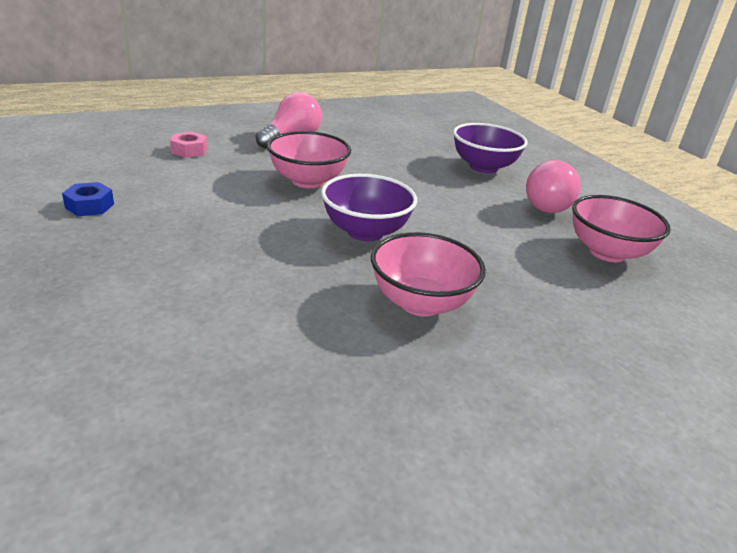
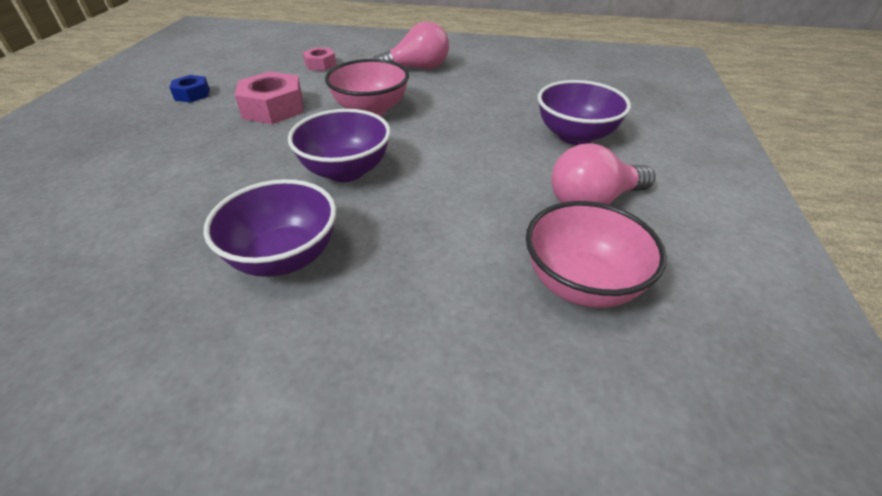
camera: 40 degrees right, 10 degrees up
(210, 199) = (273, 108): none -> pink nut
(420, 303) = (284, 257): pink bowl -> purple bowl

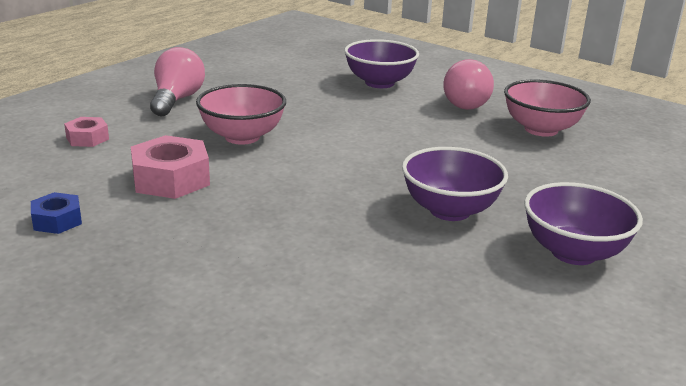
camera: 65 degrees left, 15 degrees down
(346, 171) = (344, 167): purple bowl -> purple bowl (573, 252)

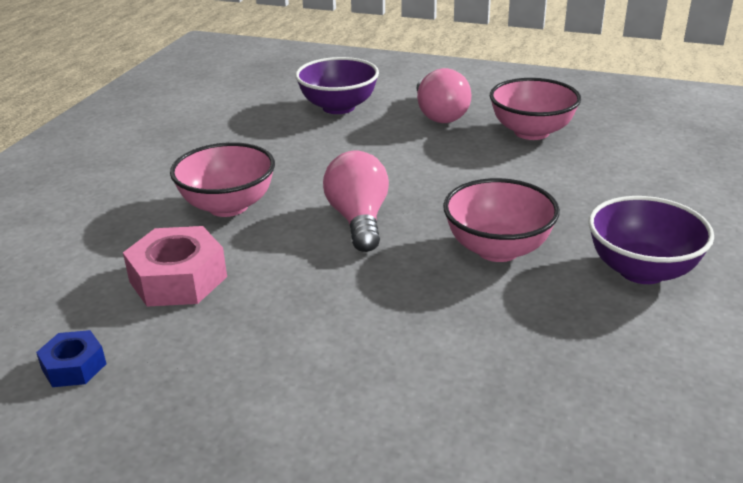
camera: 15 degrees left, 5 degrees up
(87, 138) = (46, 247): pink nut -> none
(177, 100) = (125, 173): pink light bulb -> pink light bulb (358, 220)
(450, 210) = (497, 249): purple bowl -> pink bowl

